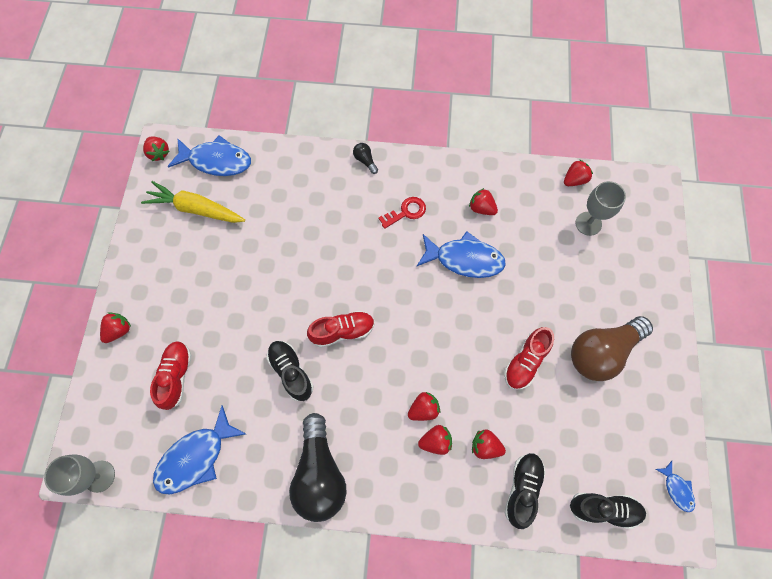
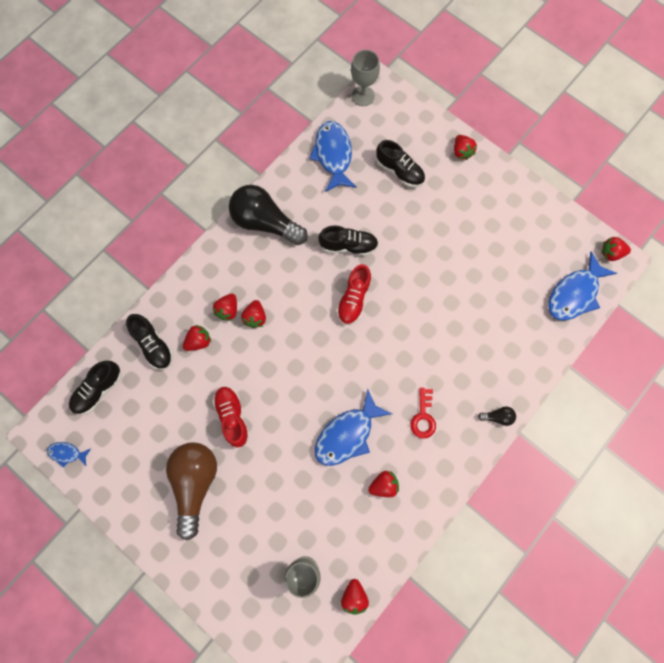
camera: 125 degrees right, 5 degrees up
(176, 376) = (399, 171): red shoe -> black shoe
(196, 209) = (535, 253): yellow carrot -> none

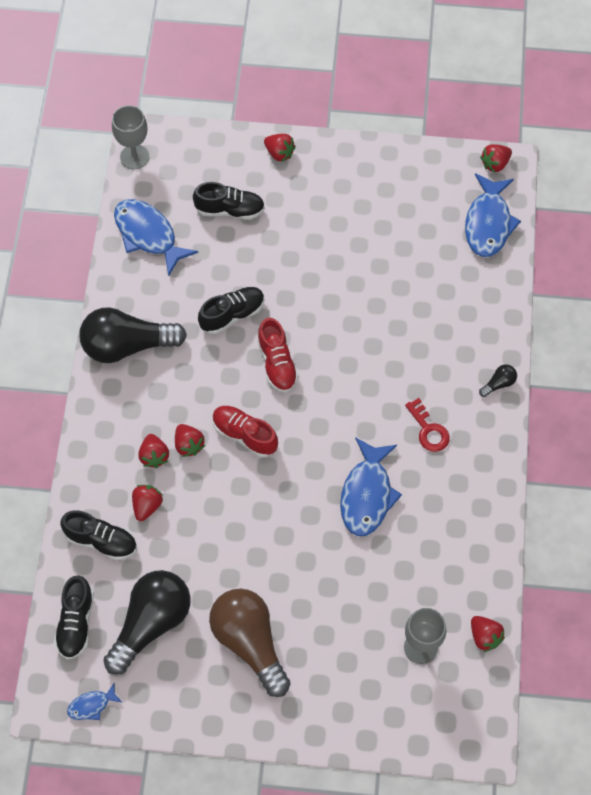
camera: 35 degrees left, 10 degrees down
(143, 424) = (151, 623): none -> black light bulb
(232, 417) = (239, 555): red shoe -> red shoe (244, 435)
(383, 485) = (437, 517): red strawberry -> none

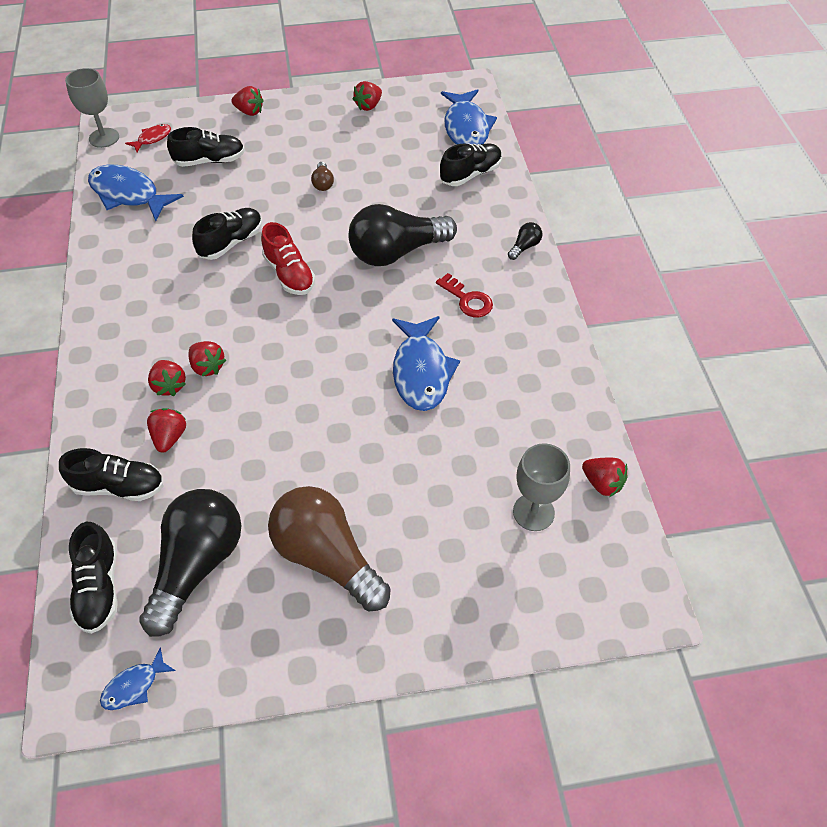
camera: 15 degrees left, 10 degrees down
(127, 345) = (121, 290): black light bulb -> black light bulb (397, 252)
(180, 168) = (152, 138): none -> red fish
(244, 435) = (269, 344): red shoe -> none
(331, 263) = (323, 183): none -> brown light bulb
(474, 284) = (470, 174): none -> black shoe
(495, 164) = (456, 86): red strawberry -> red strawberry (368, 106)

